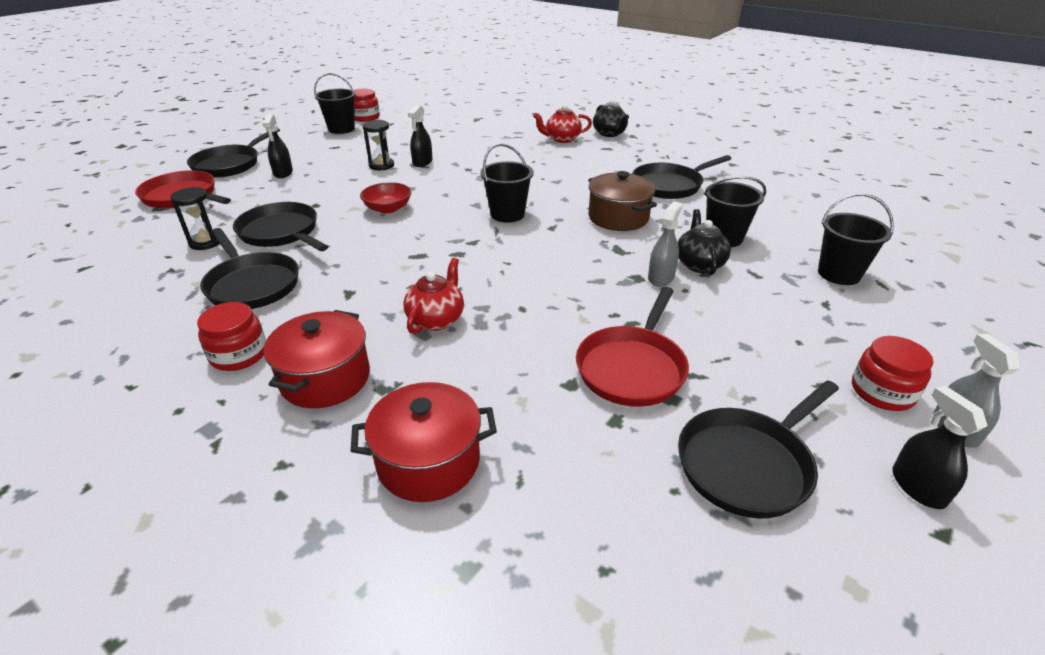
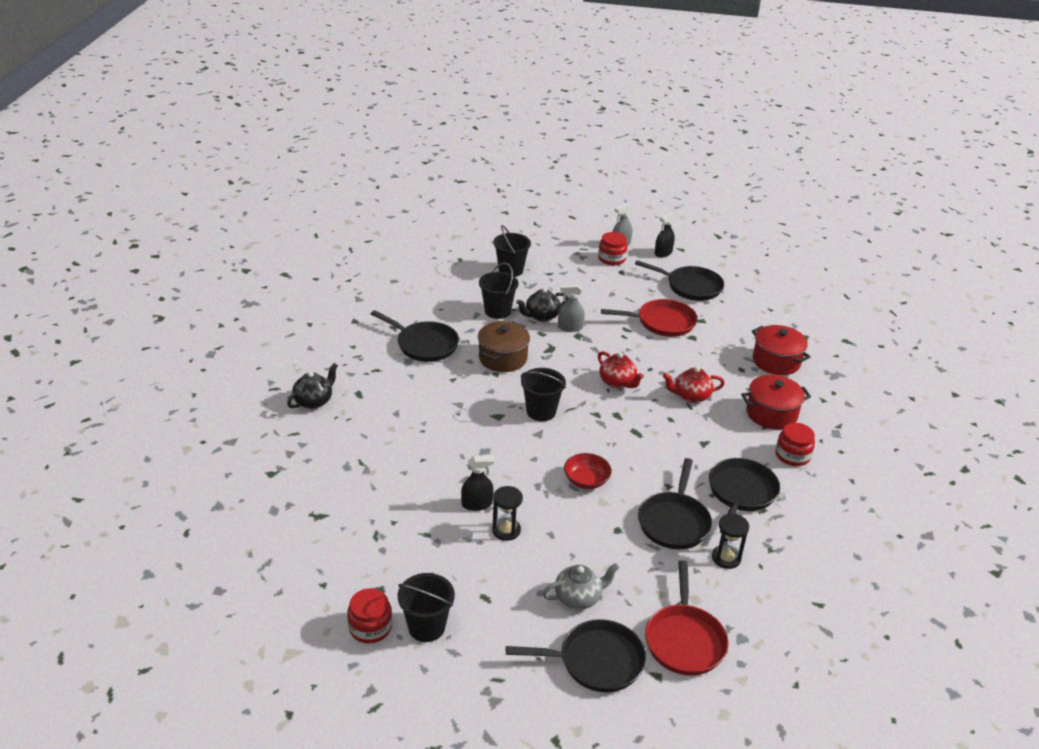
camera: 120 degrees left, 0 degrees up
(283, 173) = (578, 597): black spray bottle -> grey teapot
(562, 139) = (350, 428): red teapot -> red teapot (617, 382)

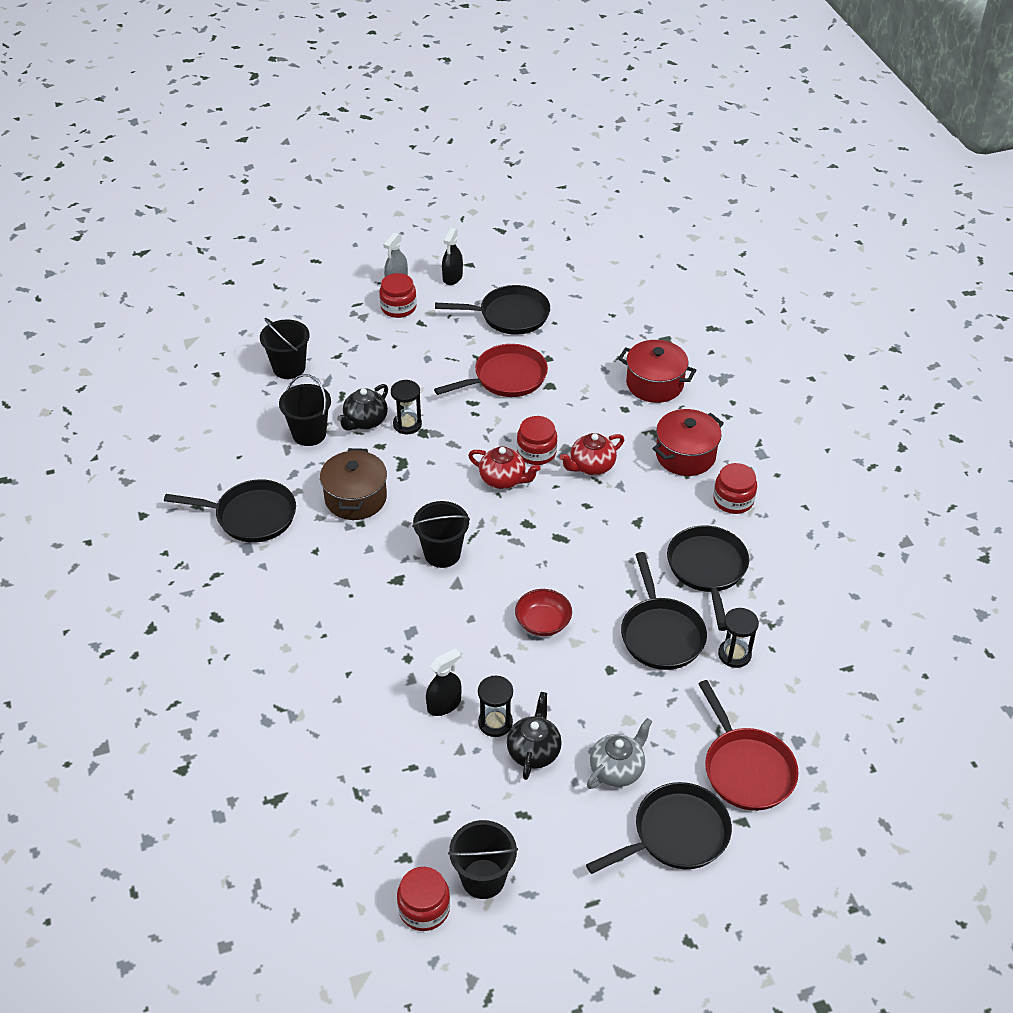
camera: 25 degrees left, 10 degrees up
(314, 401) = (168, 649): black teapot -> black teapot (533, 751)
(570, 327) = (407, 424): grey spray bottle -> black hourglass
(654, 374) = (536, 452): none -> red jar

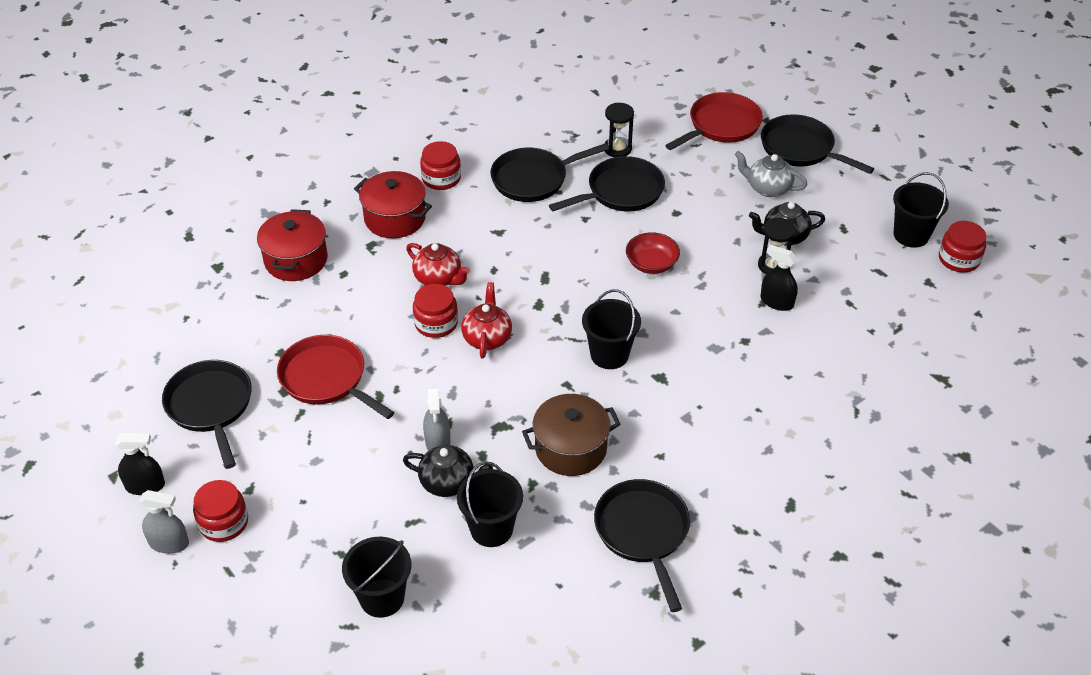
camera: 110 degrees left, 0 degrees up
(407, 424) = (438, 442): black hourglass -> grey spray bottle

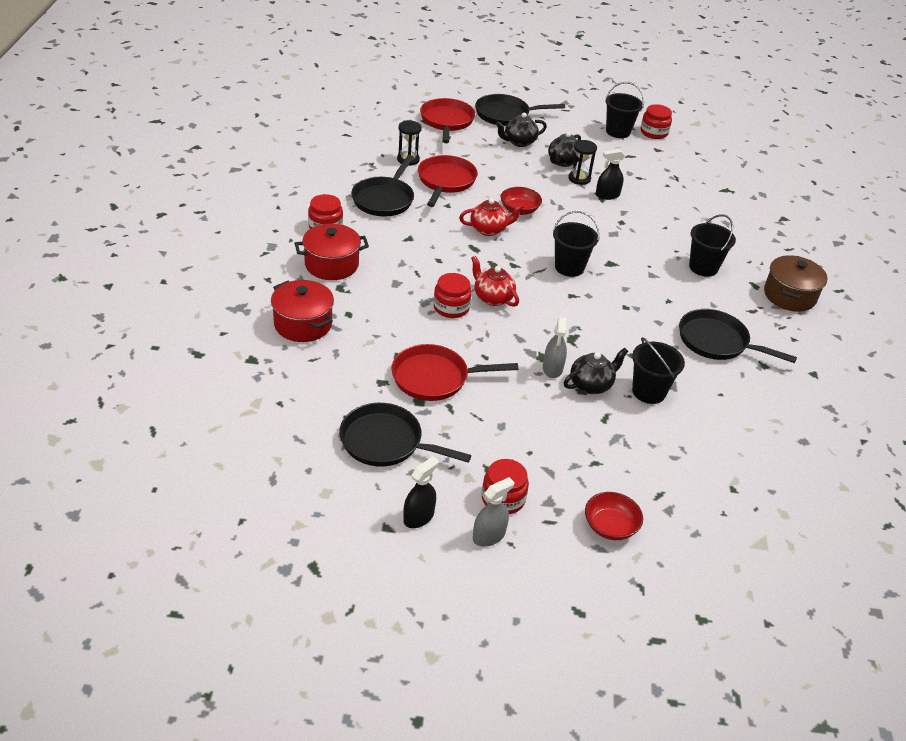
camera: 50 degrees left, 5 degrees down
(267, 616) = (610, 526): none -> red bowl
(382, 598) = (652, 467): black bucket -> black bucket (703, 267)
(438, 278) = (413, 283): red teapot -> red teapot (489, 229)
(438, 442) = (552, 368): grey spray bottle -> grey spray bottle turned 60 degrees clockwise
(570, 448) = (623, 325): brown pot -> brown pot (789, 296)
(621, 192) = (445, 181): black pan -> red pan
(768, 188) = (519, 142): grey teapot -> black teapot

